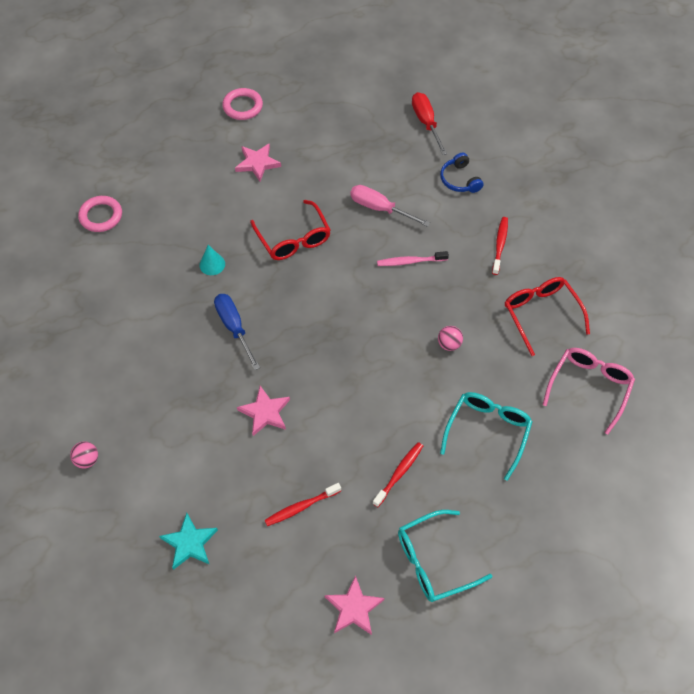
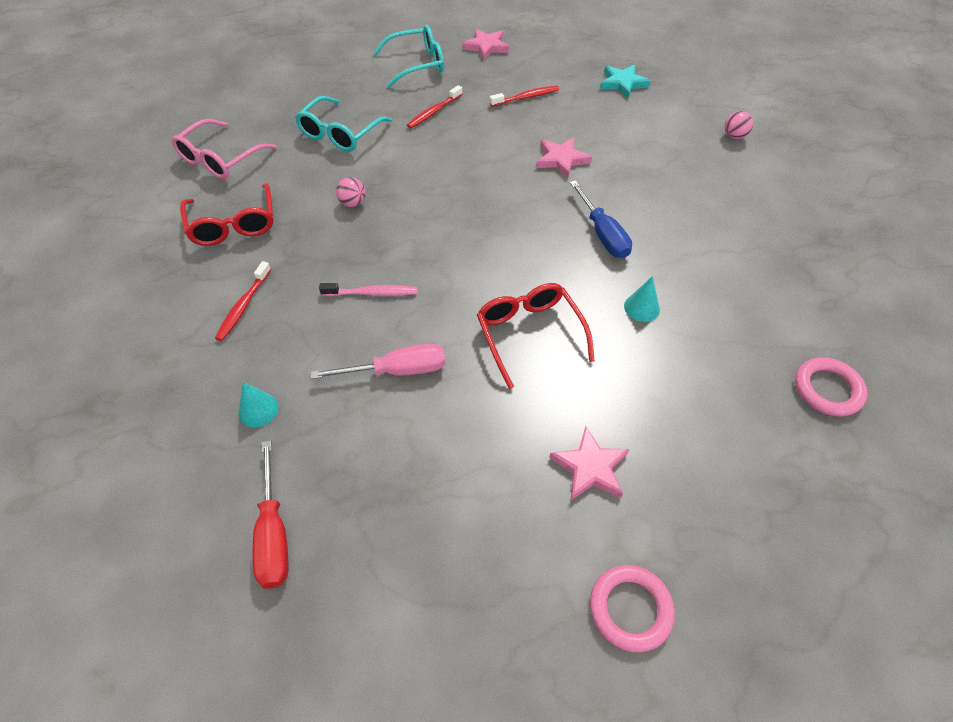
camera: 175 degrees left, 5 degrees down
(379, 208) = (397, 370): pink screwdriver -> pink screwdriver turned 45 degrees counterclockwise
(460, 179) = (258, 410): blue headphones -> turquoise cone

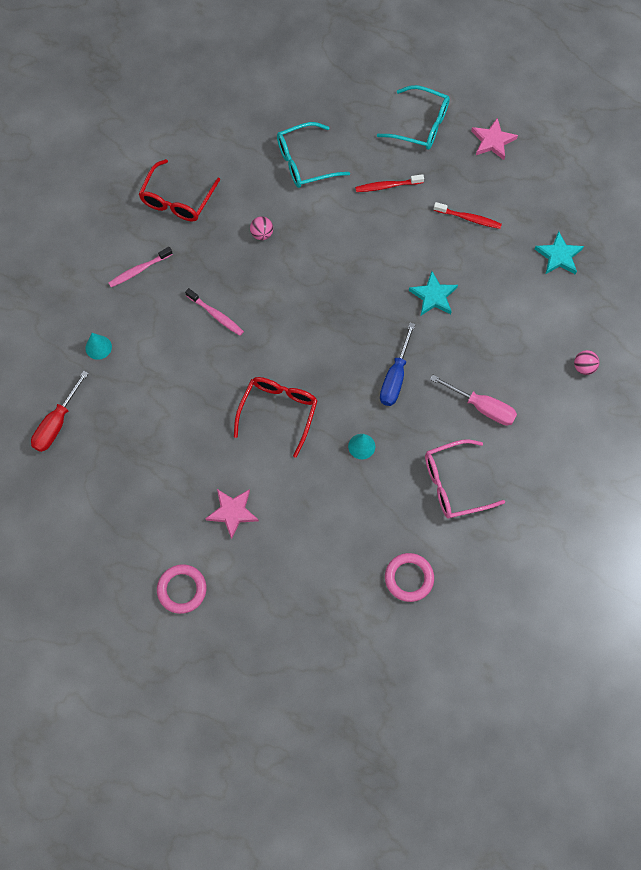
camera: 40 degrees right, 15 degrees up
(220, 159) = (210, 132): pink glasses -> pink glasses (454, 484)
(243, 306) = (139, 270): red toothbrush -> pink toothbrush
(397, 370) = (186, 378): pink screwdriver -> pink screwdriver (482, 407)
(561, 159) = (433, 296): pink star -> turquoise star

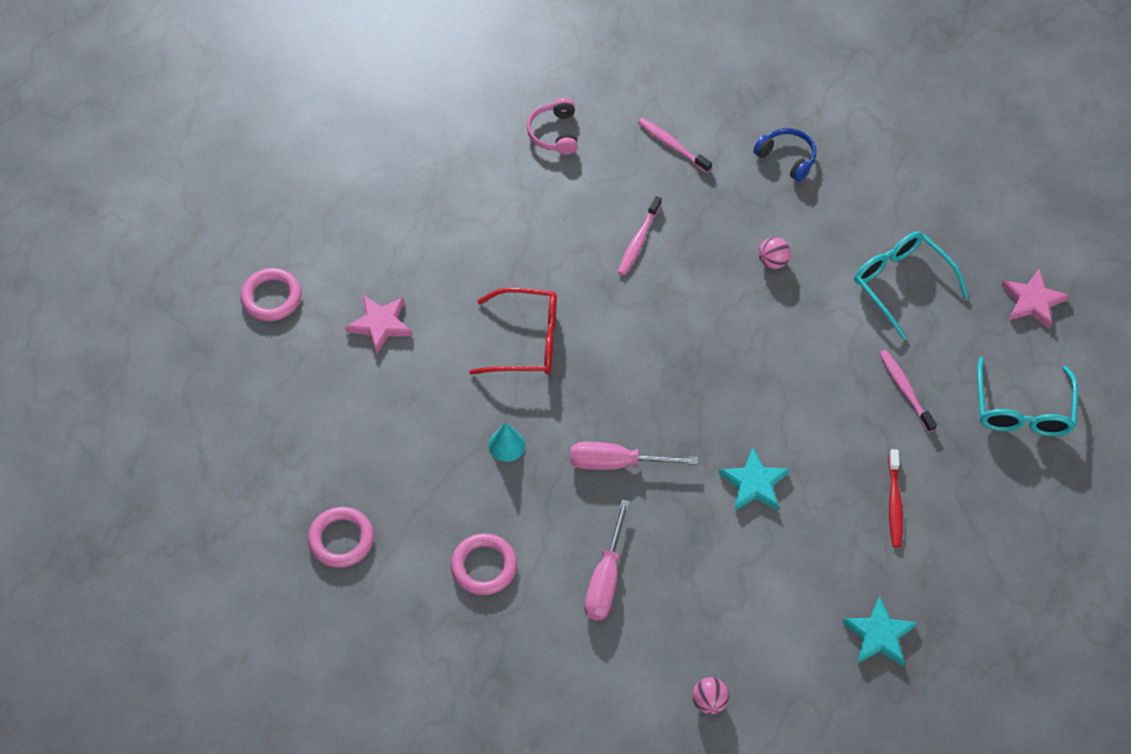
camera: 75 degrees right, 10 degrees down
(57, 423) = (445, 120): red screwdriver -> none
(98, 347) = (554, 133): turquoise cone -> pink headphones
(177, 200) = (787, 158): red glasses -> blue headphones
(387, 186) = (905, 390): red toothbrush -> pink toothbrush
(395, 377) = (616, 463): blue screwdriver -> pink screwdriver
(454, 484) = (484, 566): pink glasses -> pink ring
(492, 141) = (1037, 509): pink star -> pink star (1032, 301)

